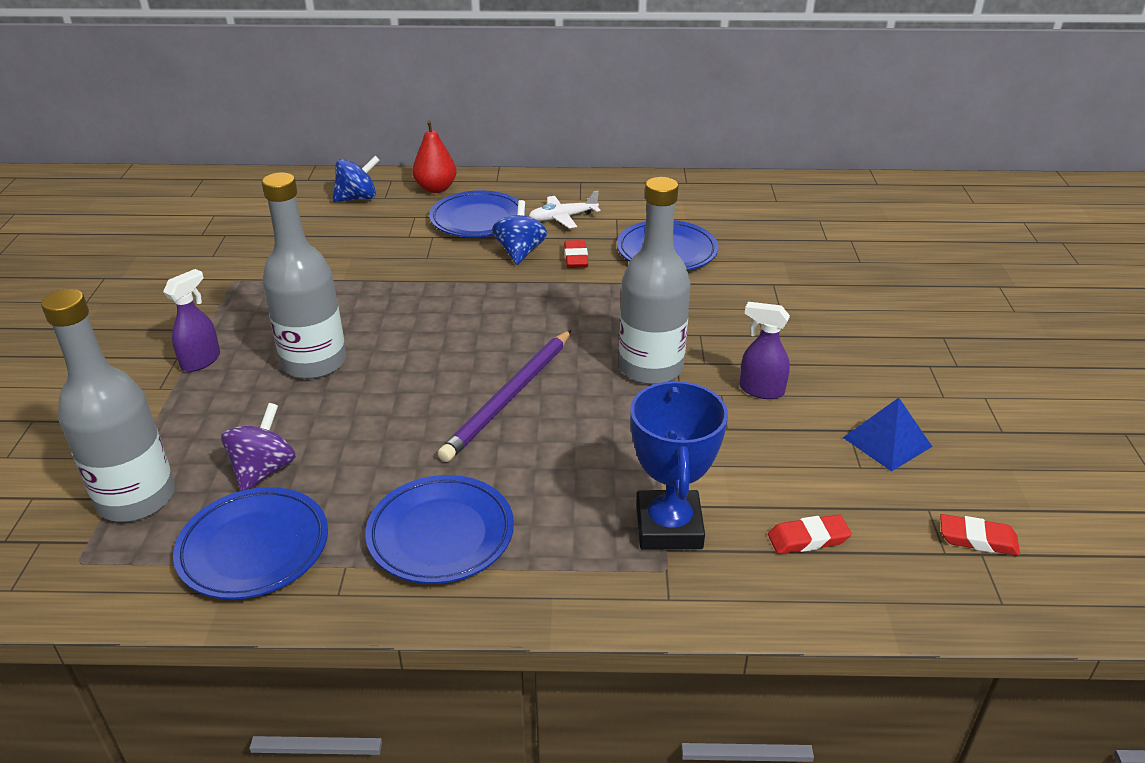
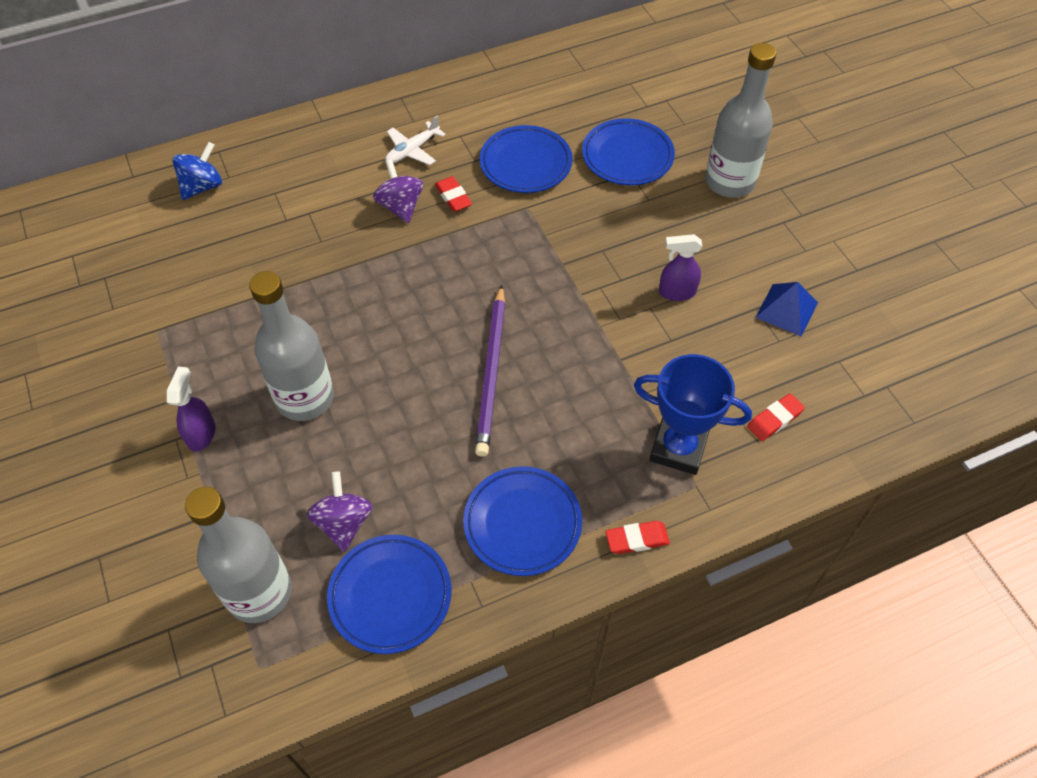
camera: 25 degrees left, 20 degrees up
(435, 188) = (270, 149): red pear -> none
(478, 220) = (337, 178): blue plate -> blue plate (627, 156)
(520, 252) = (400, 206): blue spinning top -> purple spinning top
(650, 368) = (583, 300): grey bottle -> grey bottle (729, 182)
(669, 527) = (678, 448): blue trophy -> blue trophy turned 45 degrees counterclockwise
(977, 539) = (879, 375): red eraser -> red eraser (637, 539)

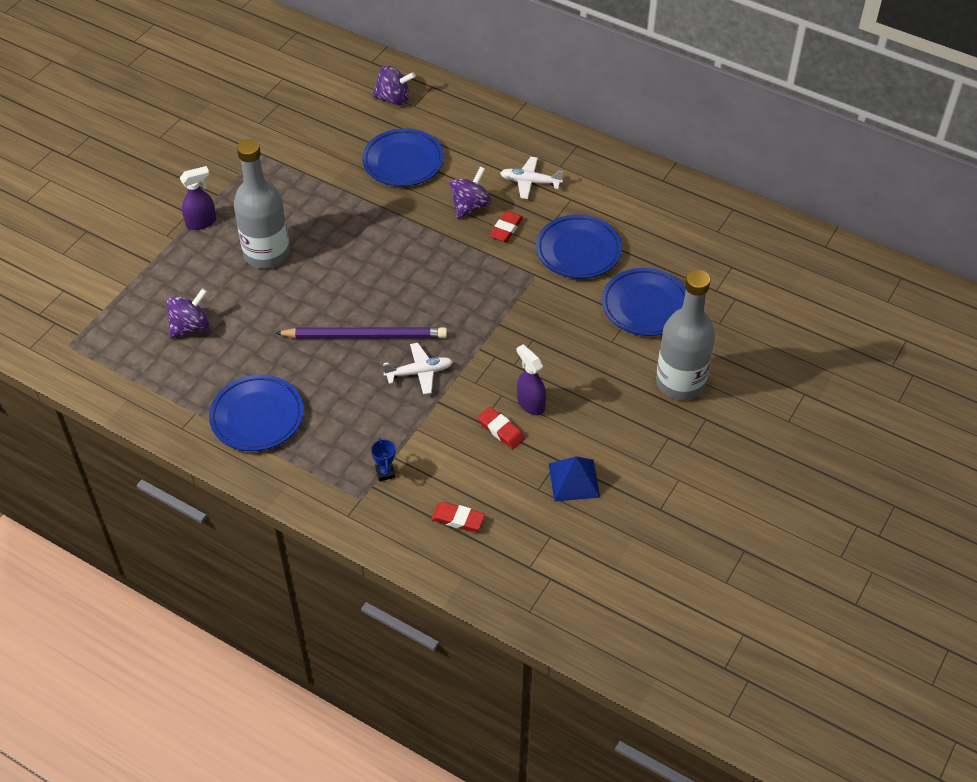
camera: 55 degrees right, 5 degrees down
(202, 186) = (393, 99): blue spinning top -> purple spinning top
(259, 592) = (114, 316): grey bottle -> none
(390, 596) = (156, 378): blue plate -> blue plate (403, 162)
(491, 372) = (365, 336): purple pencil -> purple pencil turned 150 degrees counterclockwise
(574, 354) = (419, 372): none -> white plane
(637, 539) = (291, 485): red eraser -> red eraser (501, 430)
(678, 448) = (385, 472): blue trophy -> blue trophy, size x0.41

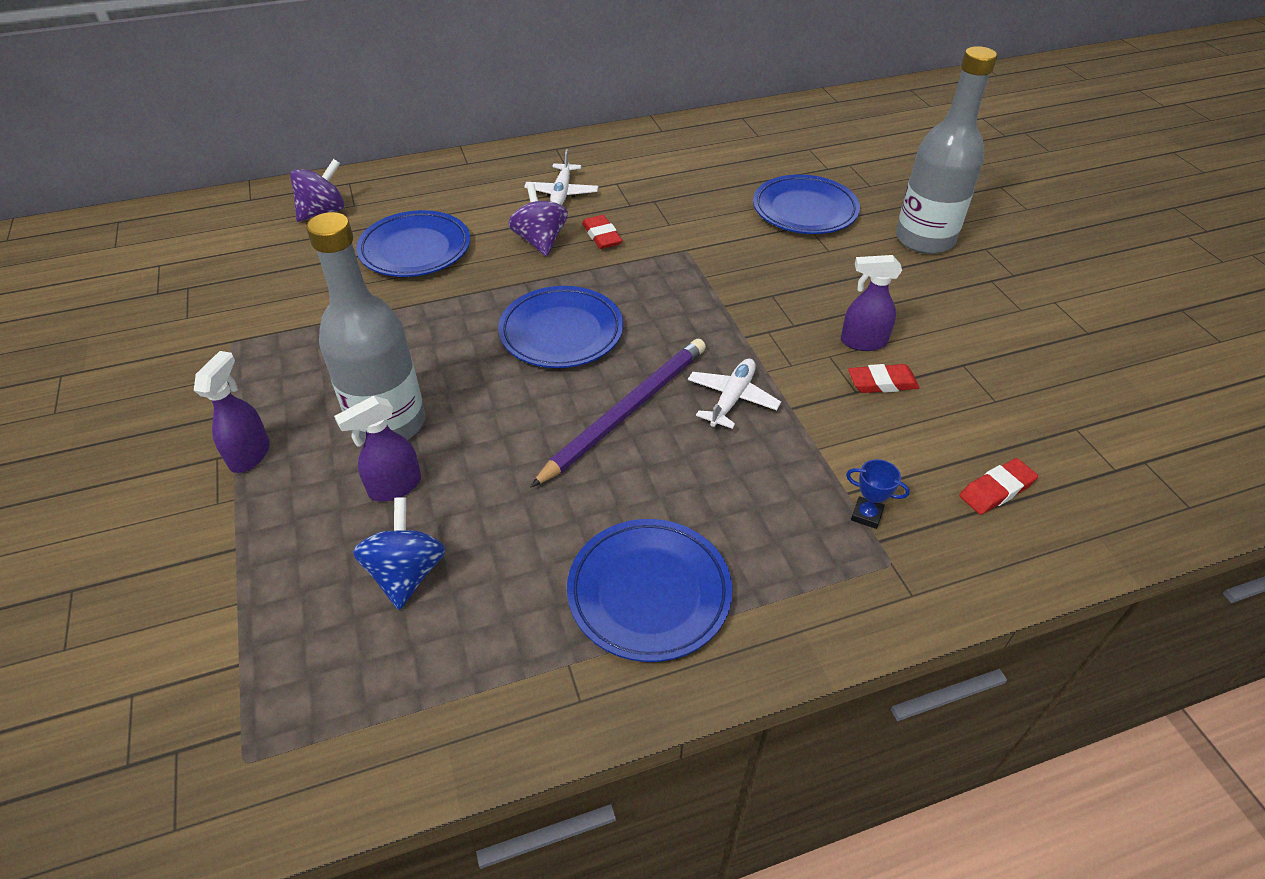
camera: 50 degrees left, 5 degrees down
(190, 327) = (406, 573): purple spinning top -> blue spinning top
(231, 286) = (394, 487): none -> purple spray bottle
(530, 182) = (562, 193): white plane -> white plane turned 45 degrees counterclockwise
(574, 480) = (1002, 368): blue pyramid -> none
(578, 251) = (688, 211): blue plate -> blue plate (561, 333)

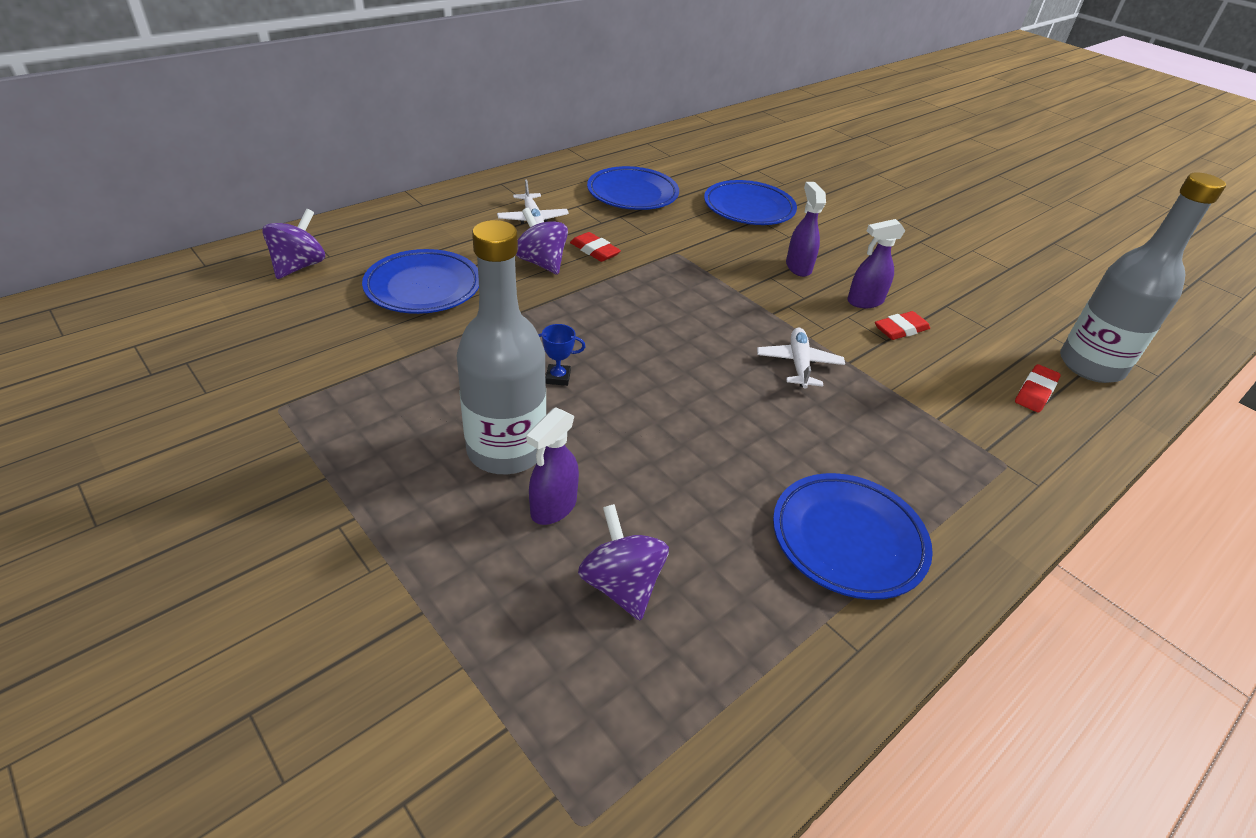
camera: 25 degrees left, 5 degrees down
(250, 454) = (376, 513): purple spray bottle -> purple spray bottle (798, 267)
(406, 573) = (621, 584): blue spinning top -> purple spinning top
(561, 333) = (616, 337): blue plate -> blue plate (632, 194)
(626, 411) = (720, 392): purple pencil -> none
(866, 515) = (963, 432): blue trophy -> blue trophy (558, 377)
(924, 239) = (852, 218): grey bottle -> grey bottle (1090, 366)

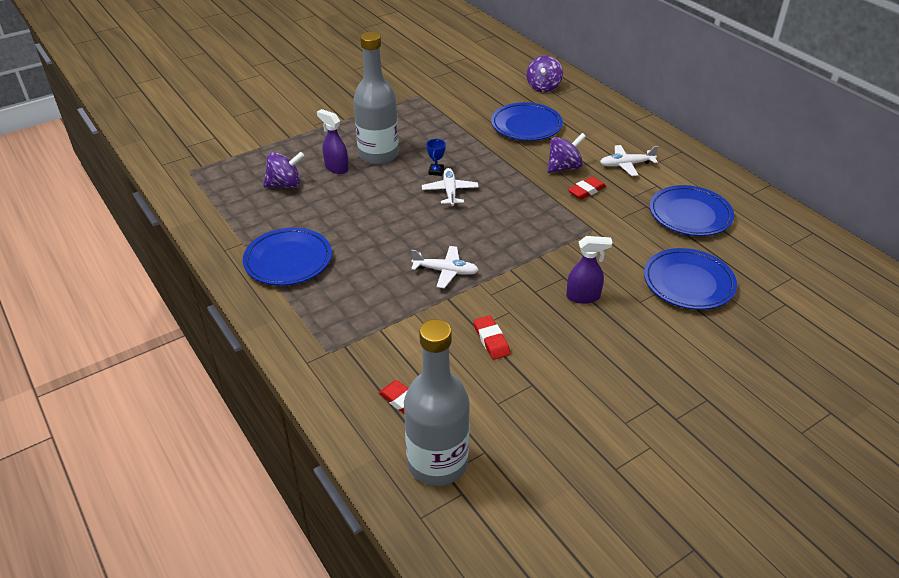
camera: 100 degrees right, 0 degrees up
(299, 266) = (543, 87): purple spinning top -> purple spinning top turned 75 degrees clockwise
(613, 362) = (450, 191): none -> white plane
(864, 301) = (532, 327): purple spray bottle -> none

